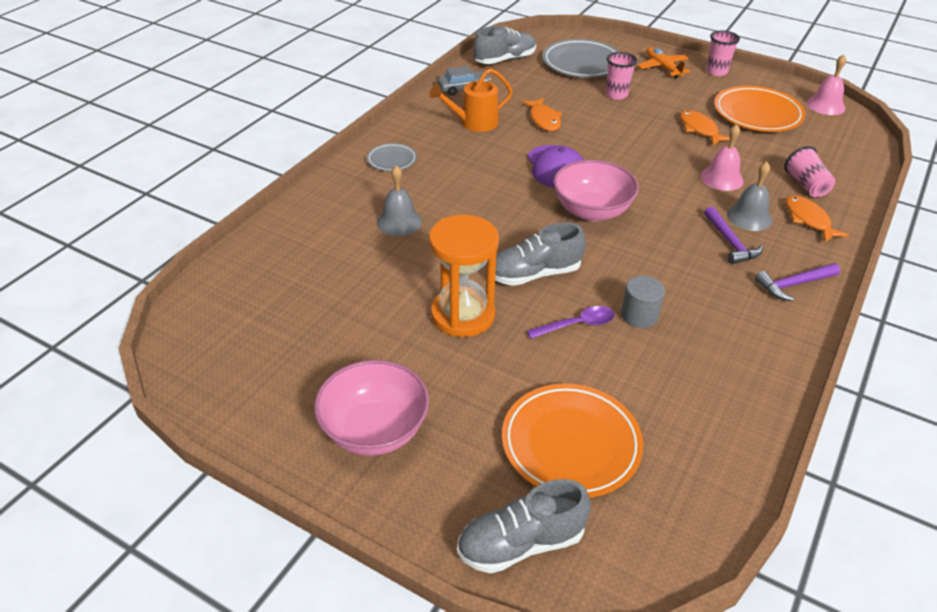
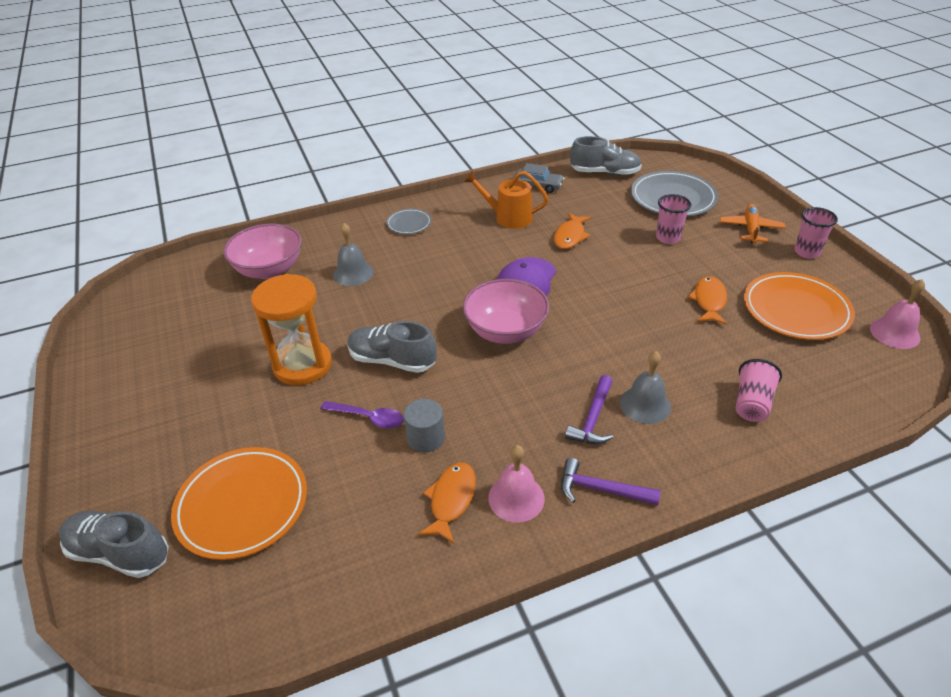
camera: 40 degrees right, 0 degrees up
(374, 430) = (147, 415): pink bowl -> pink bowl (269, 270)
(722, 178) = (667, 356): pink bell -> pink bell (516, 498)
(808, 219) = (705, 437): orange fish -> orange fish (451, 500)

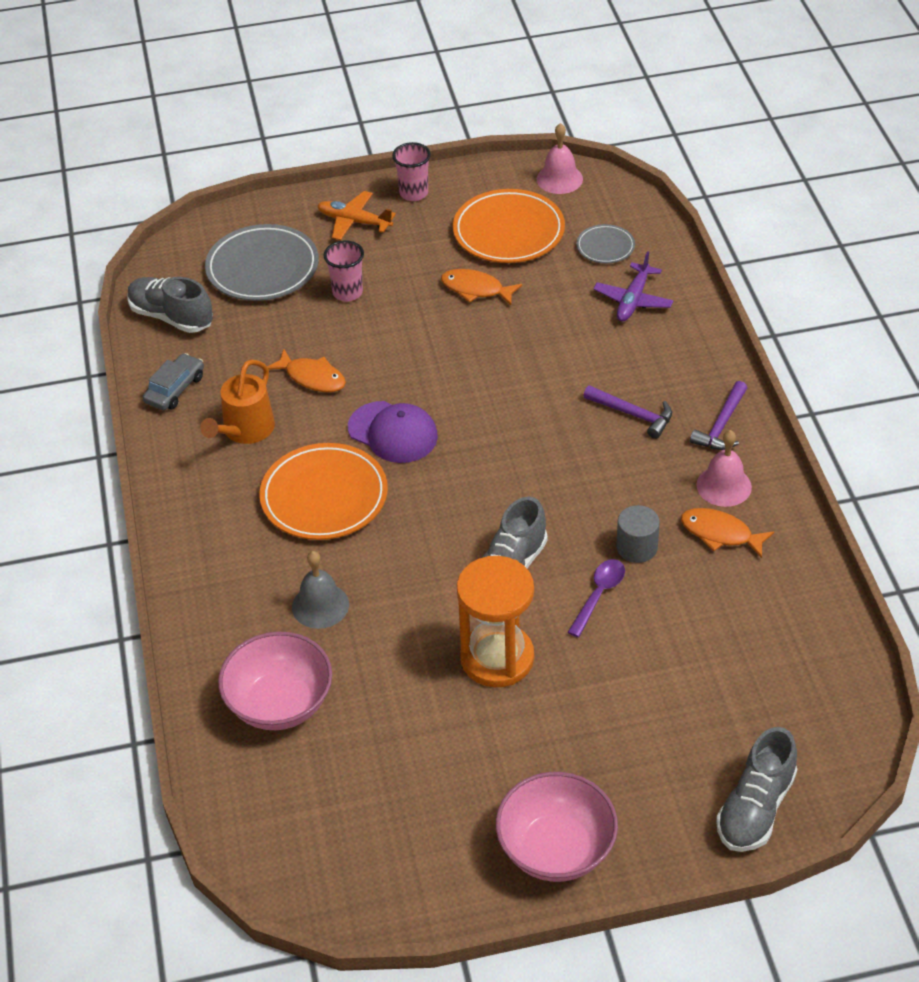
camera: 80 degrees left, 5 degrees up
(242, 505) = (706, 704): orange plate -> orange plate (324, 496)
(409, 224) = (219, 538): grey plate -> grey plate (605, 247)
(505, 331) = (483, 463): pink bowl -> pink bowl (556, 849)
(604, 173) = (171, 317): grey shoe -> grey shoe turned 75 degrees counterclockwise
(645, 404) = (621, 373): grey bell -> none
(752, 403) = (633, 300): pink cup -> purple plane

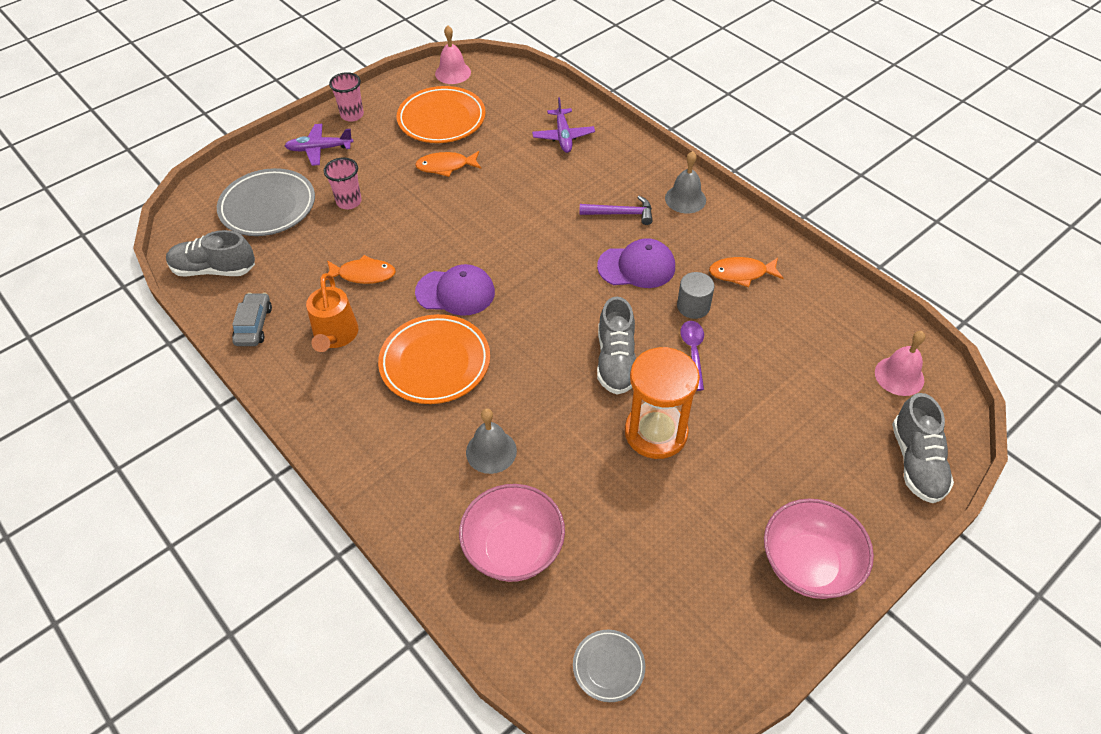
camera: 30 degrees left, 5 degrees up
(354, 221) = (319, 149): orange plane -> purple plane
(605, 247) = (518, 107): grey plate -> grey plate (608, 667)
(606, 480) = (637, 267): none -> purple cap
(721, 425) = (685, 199): purple hammer -> grey bell
(724, 486) = (718, 239): pink bell -> pink bell (899, 376)

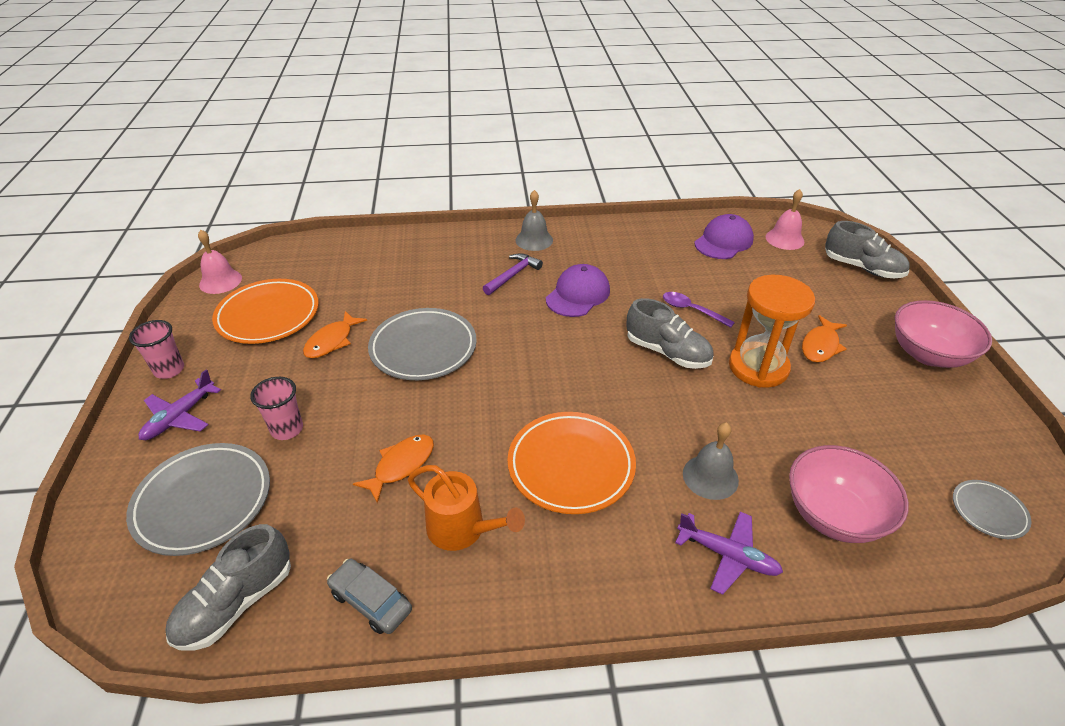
camera: 55 degrees left, 10 degrees down
(455, 292) = (497, 409): purple cap -> purple cap (723, 241)
(483, 216) = (423, 348): none -> grey plate
(563, 136) = (390, 261): purple plane -> purple plane (728, 556)
(693, 306) = (646, 288): grey cylinder -> none
(741, 273) = (635, 253): orange fish -> orange fish (820, 345)

